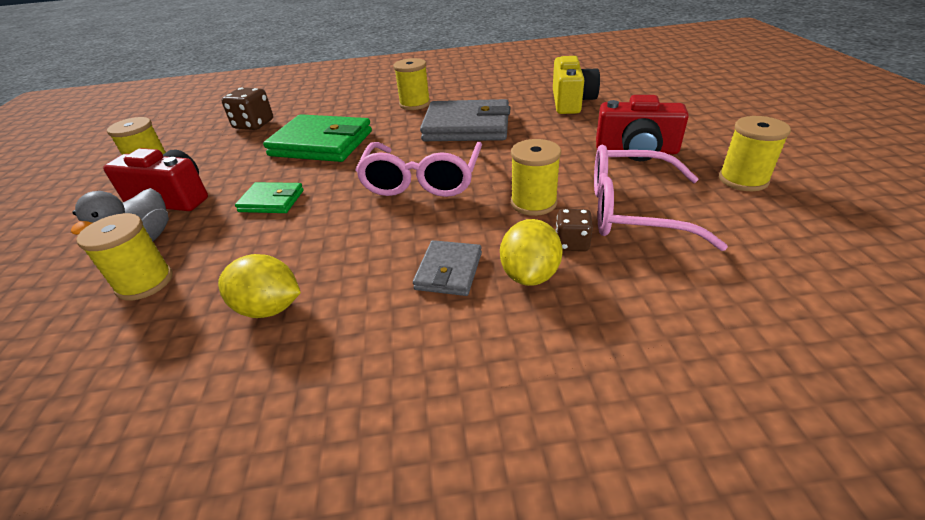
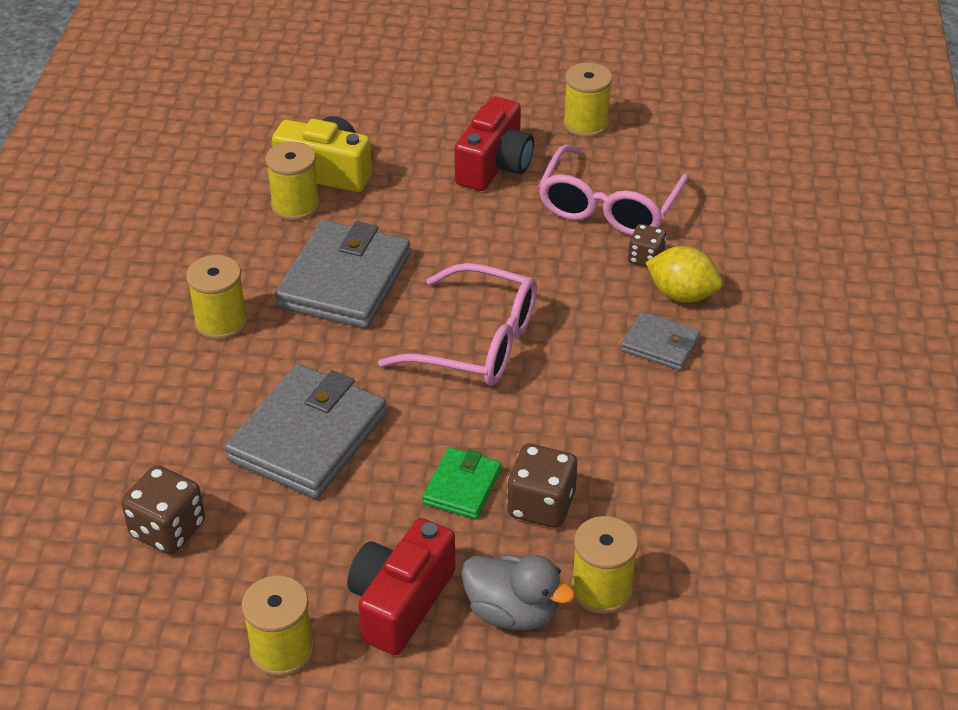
camera: 80 degrees left, 5 degrees up
(246, 237) = (541, 505): none -> brown dice
(269, 308) = (677, 475): yellow lemon -> none
(321, 144) = (308, 437): green wallet -> grey wallet
(533, 203) = (567, 265): yellow spool -> yellow spool (295, 205)

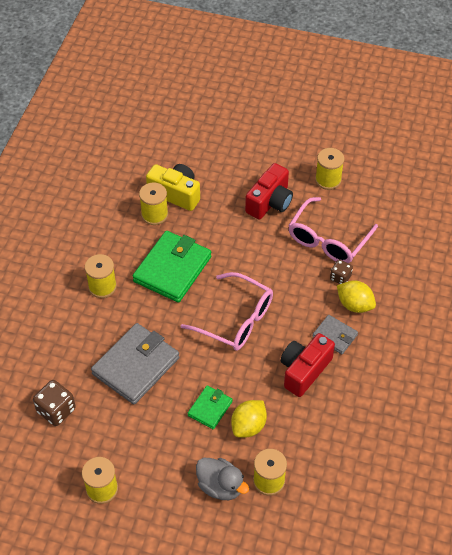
camera: 10 degrees right, 10 degrees up
(344, 281) = (172, 269): grey wallet -> green wallet
(400, 602) = (165, 471): red camera -> red camera (304, 370)
(541, 505) = (248, 426): brown dice -> yellow lemon

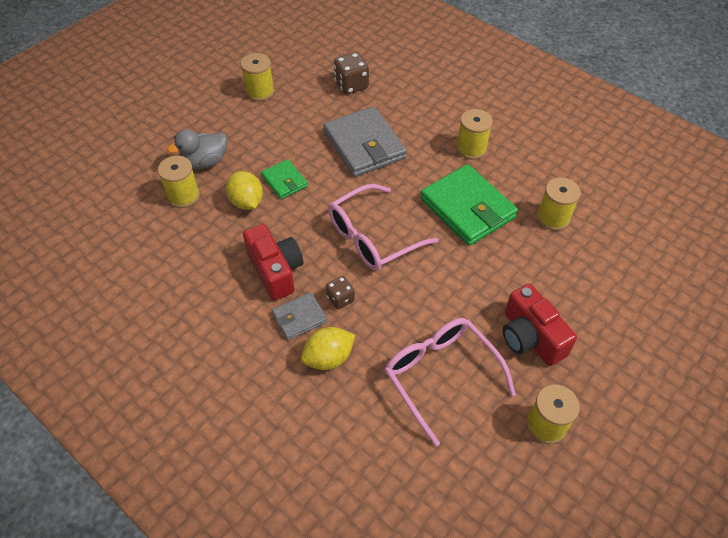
camera: 115 degrees right, 0 degrees up
(175, 194) = (579, 247): yellow camera -> none
(340, 277) = (375, 361): brown dice -> brown dice (340, 299)

